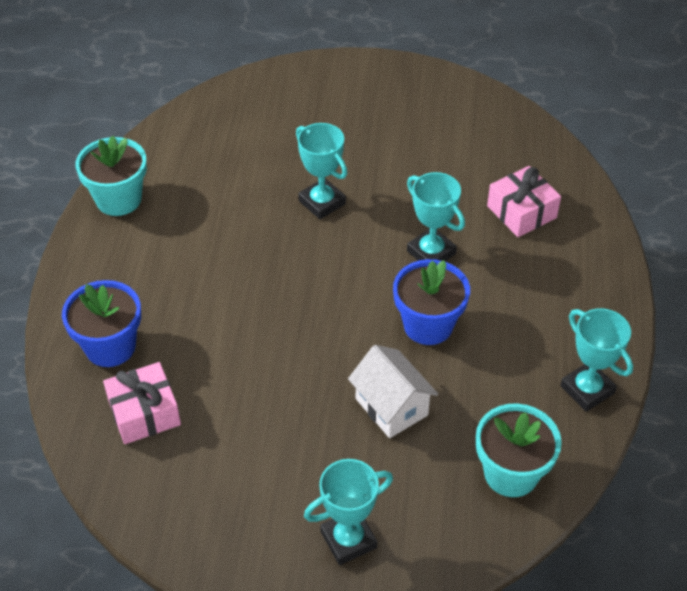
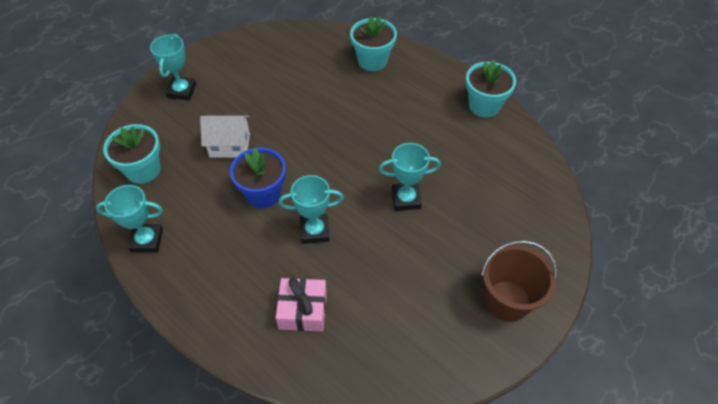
camera: 125 degrees right, 5 degrees up
(110, 347) = (372, 60): blue flower pot -> turquoise flower pot
(144, 413) = (320, 56): pink gift -> none
(372, 88) = (507, 301): none -> brown bucket

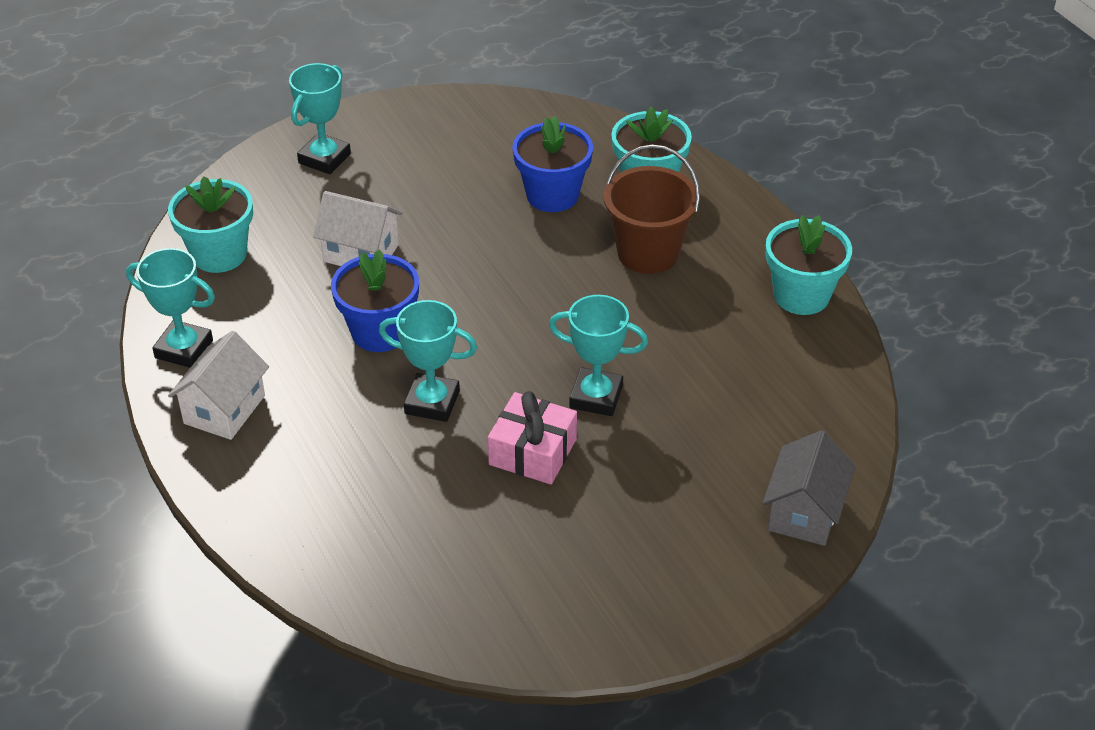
camera: 20 degrees right, 10 degrees down
(190, 274) = (224, 409): none -> white house
(303, 310) = (363, 500): pink gift -> pink gift (532, 452)
(323, 80) = (552, 195): none -> blue flower pot
(507, 301) = (681, 577): brown bucket -> brown bucket (648, 253)
(551, 237) = (804, 512): none -> grey house

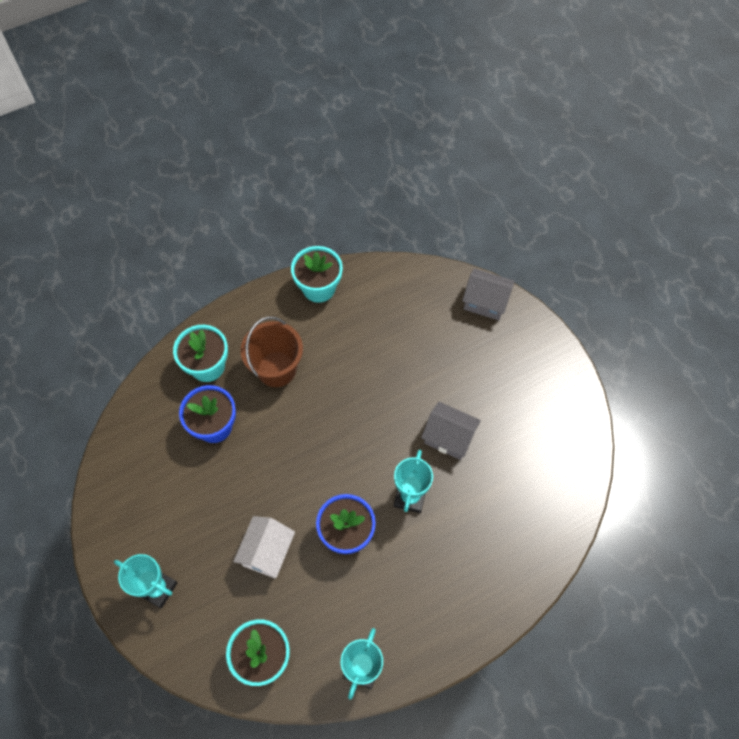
camera: 90 degrees left, 20 degrees up
(224, 409) = (419, 630): white house -> none
(532, 452) = (448, 437): pink gift -> grey house
(596, 397) = (403, 402): turquoise trophy -> none

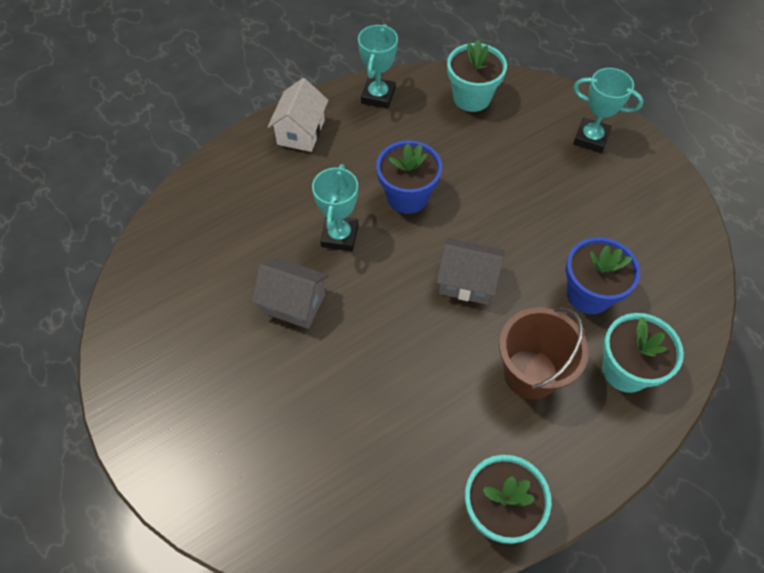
camera: 175 degrees right, 5 degrees down
(267, 552) = (489, 175): white house -> white house (301, 132)
(485, 302) = (232, 508): grey house -> grey house (467, 282)

